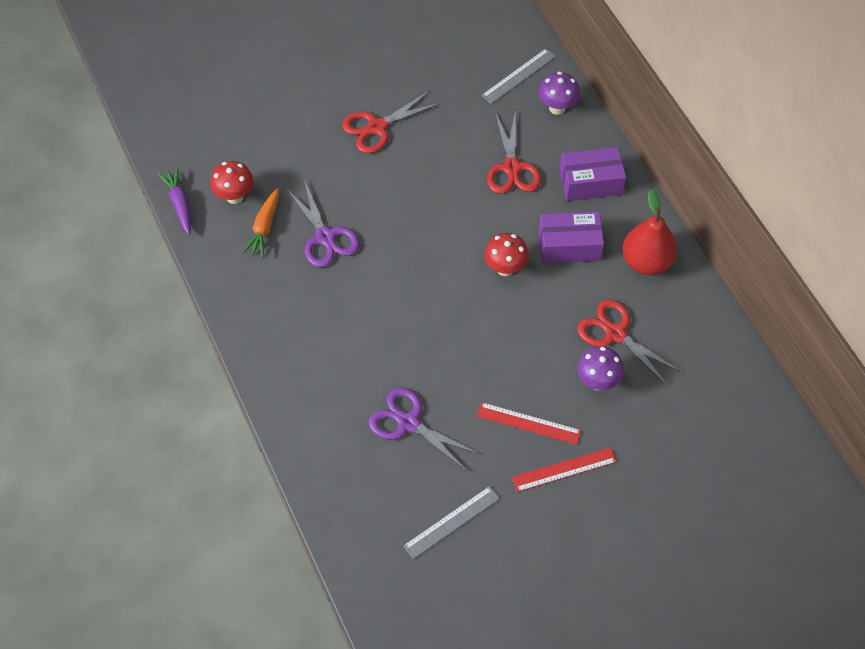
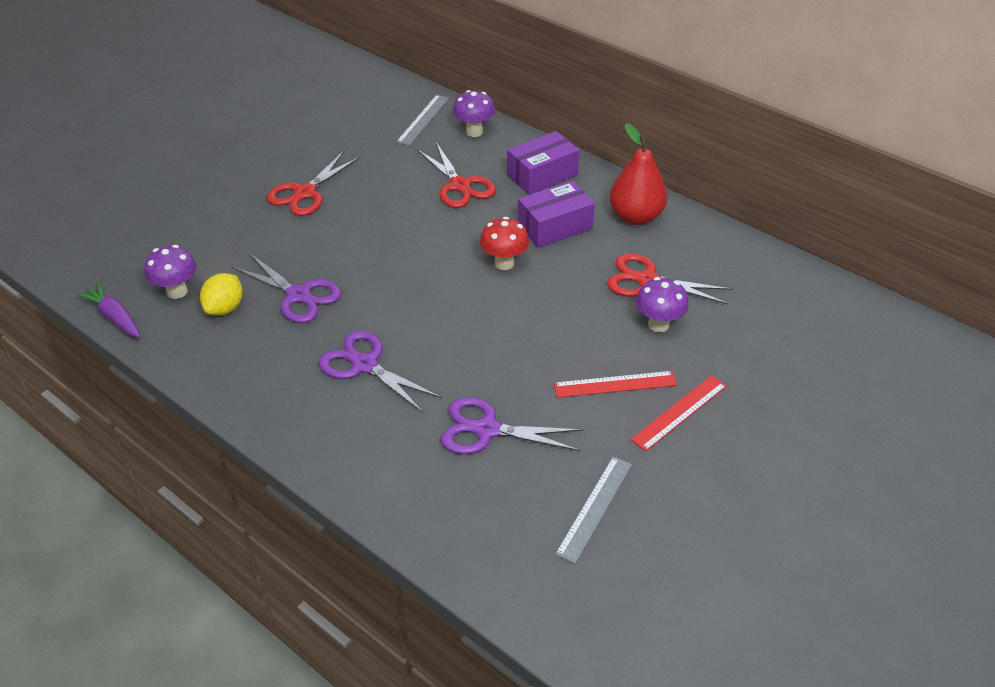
camera: 25 degrees left, 15 degrees down
(234, 196) = (177, 291): red mushroom -> purple mushroom
(264, 228) = (225, 308): orange carrot -> yellow lemon
(345, 326) = (364, 365): none -> purple scissors

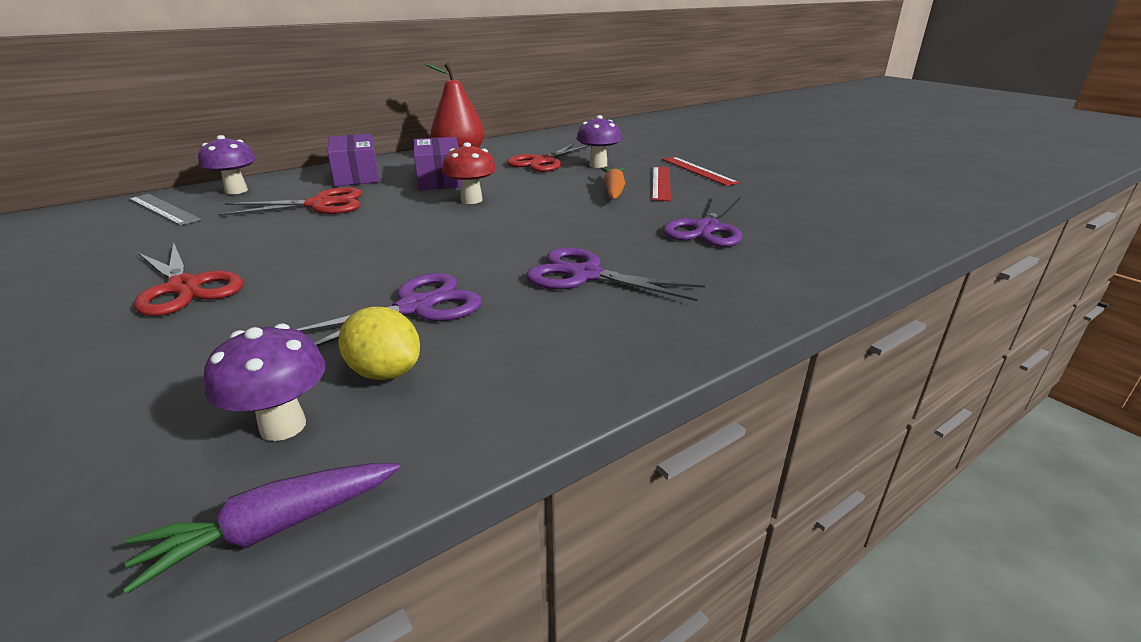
camera: 75 degrees left, 15 degrees down
(364, 365) = (585, 275): purple scissors -> purple scissors turned 60 degrees clockwise
(572, 351) = (613, 190): none -> orange carrot
(595, 508) = (802, 203): grey ruler -> none

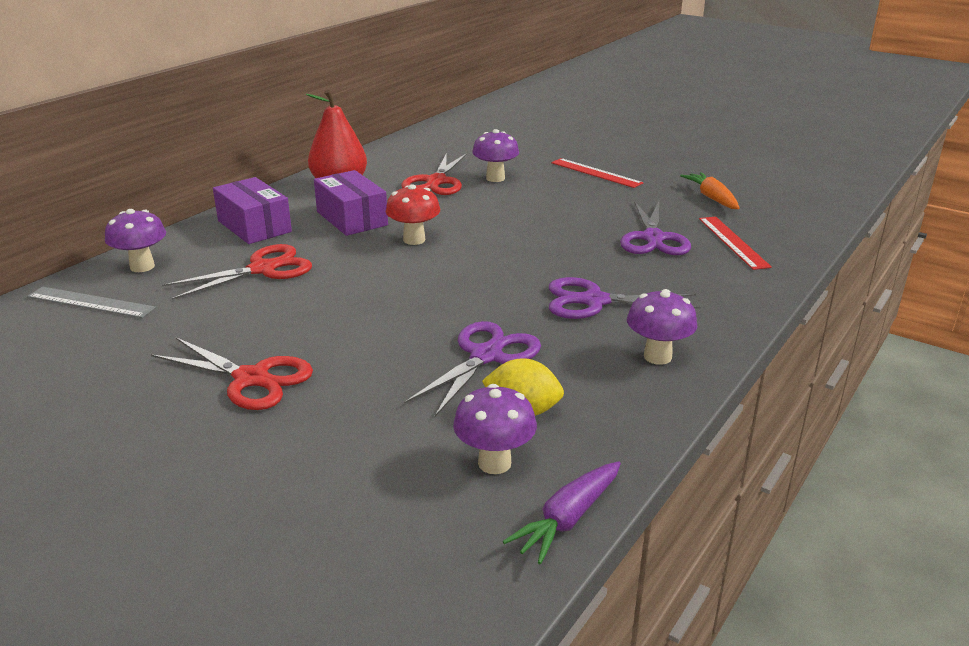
camera: 20 degrees left, 0 degrees up
(600, 344) = (657, 357): none -> purple mushroom
(613, 190) = (538, 208): orange carrot -> orange carrot (711, 198)
(661, 183) = (574, 193): red ruler -> red ruler (733, 242)

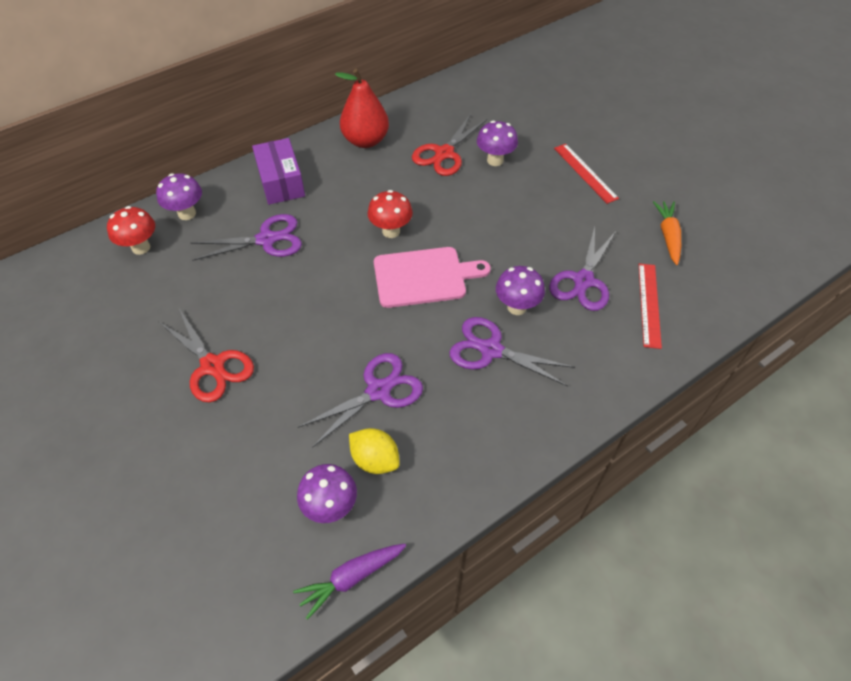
camera: 20 degrees right, 25 degrees up
(91, 302) = (141, 247): grey ruler -> red mushroom
(262, 269) = (266, 239): red scissors -> purple scissors
(352, 218) = (356, 190): purple box -> none
(476, 264) = (424, 277): none -> pink cutting board
(657, 357) = (503, 431): purple mushroom -> purple mushroom (517, 307)

